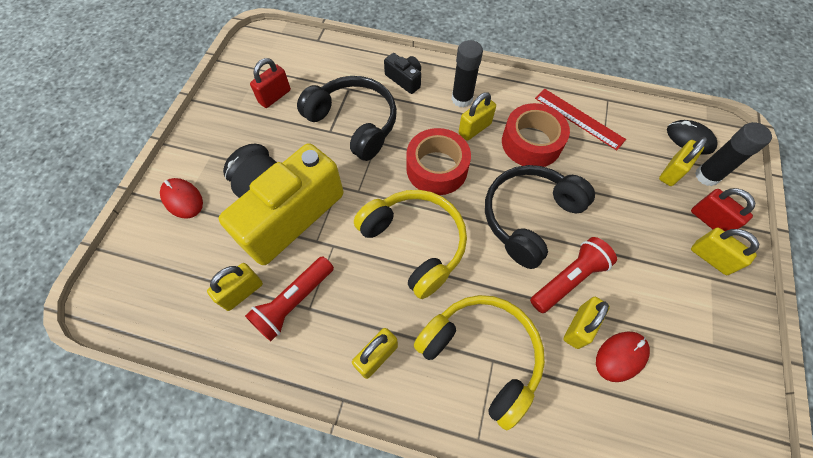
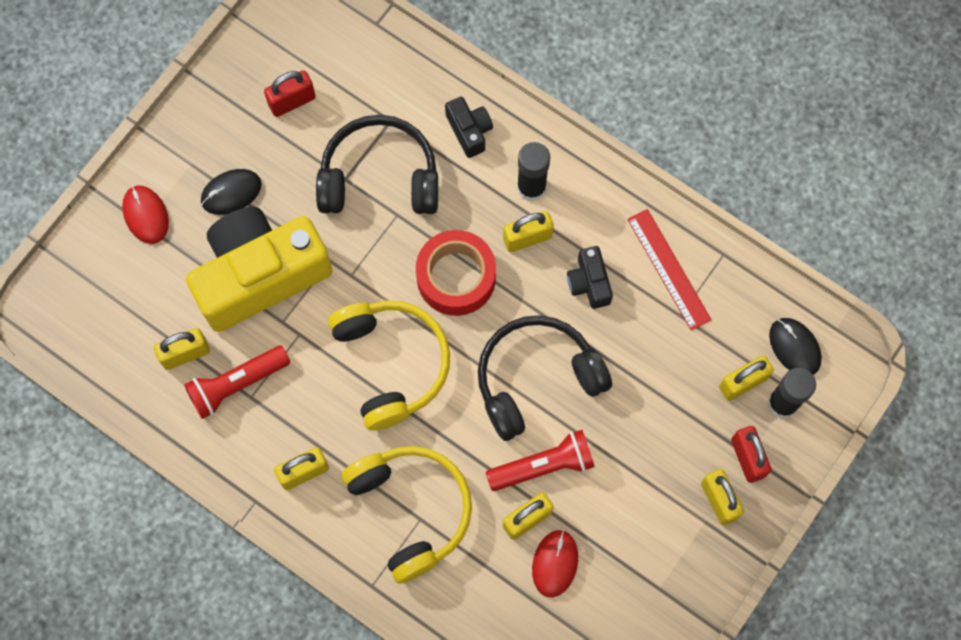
camera: 20 degrees right, 10 degrees up
(354, 123) = (379, 177): black headphones -> black headphones turned 60 degrees counterclockwise
(531, 143) = (589, 283): red tape -> black camera
(621, 356) = (555, 563): red mouse -> red mouse turned 60 degrees counterclockwise

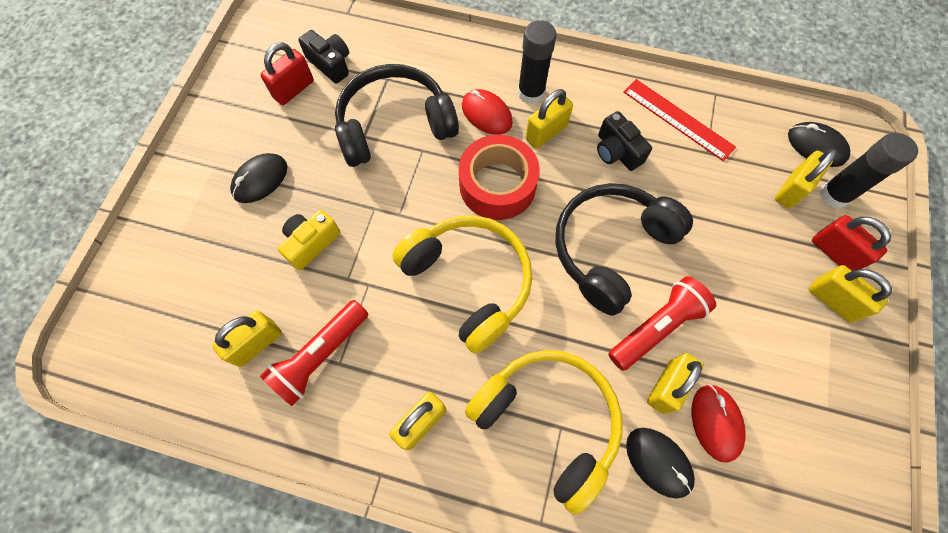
camera: 20 degrees left, 5 degrees down
(146, 215) = (181, 225): red mouse -> red mouse (486, 114)
(260, 275) = (311, 243): yellow camera -> yellow camera, size x0.42
(469, 131) = (458, 66): black camera -> black camera (330, 64)
(490, 576) = (658, 462): none -> black mouse

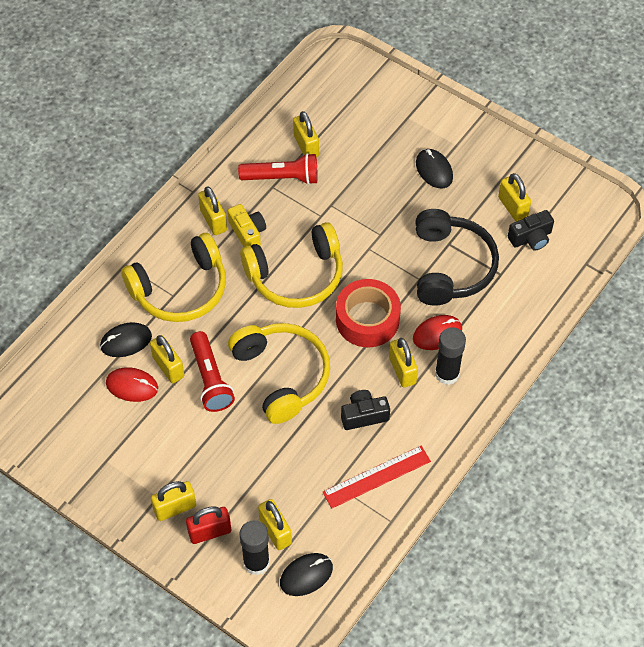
camera: 110 degrees right, 10 degrees down
(294, 89) = (512, 207): red padlock -> yellow padlock
(311, 243) = (367, 190): yellow camera -> yellow camera (247, 233)
(320, 356) = (282, 178): red flashlight -> red flashlight turned 120 degrees clockwise
(610, 248) = (282, 375): black headphones -> yellow headphones

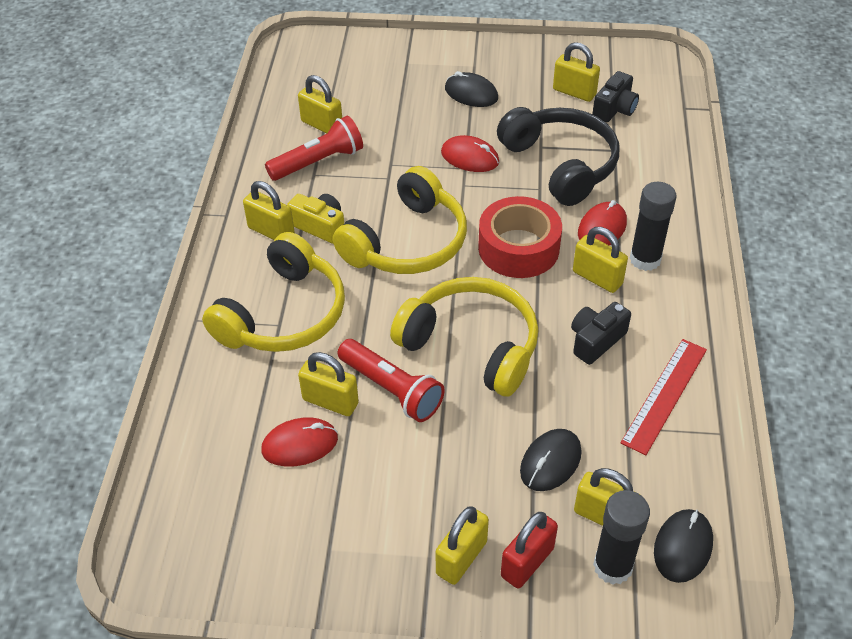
camera: 30 degrees left, 10 degrees down
(126, 341) = (256, 399): black mouse -> black mouse (550, 462)
(390, 227) = (470, 157): none -> red mouse

